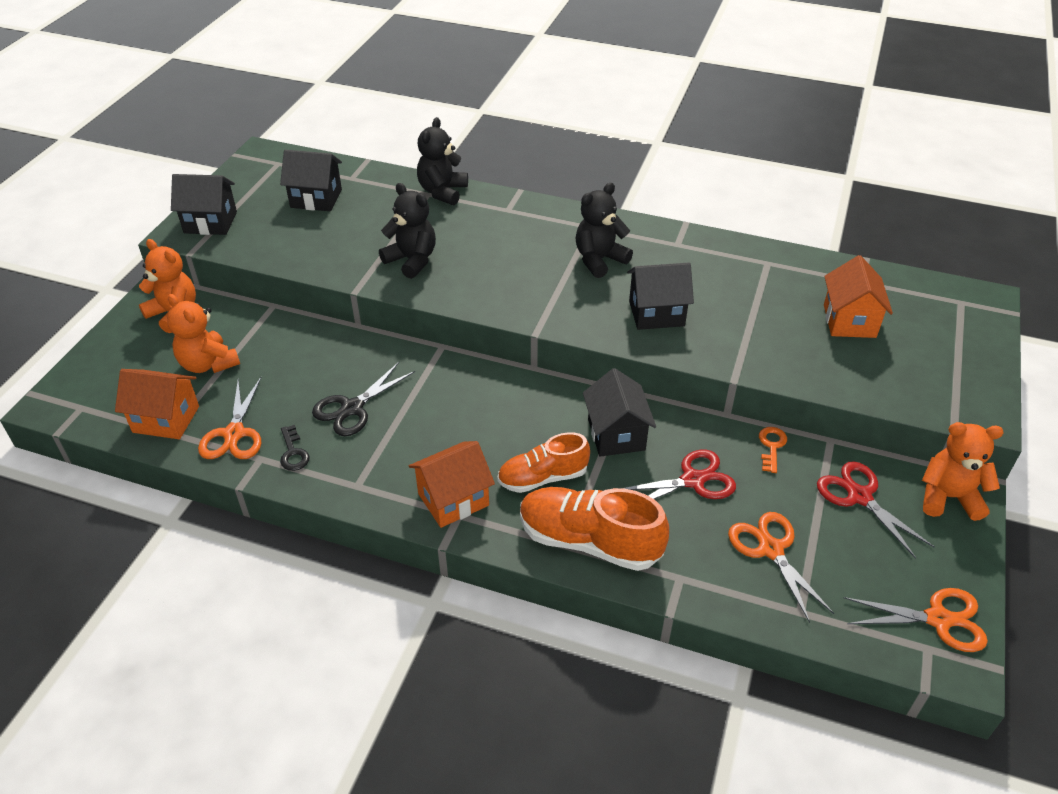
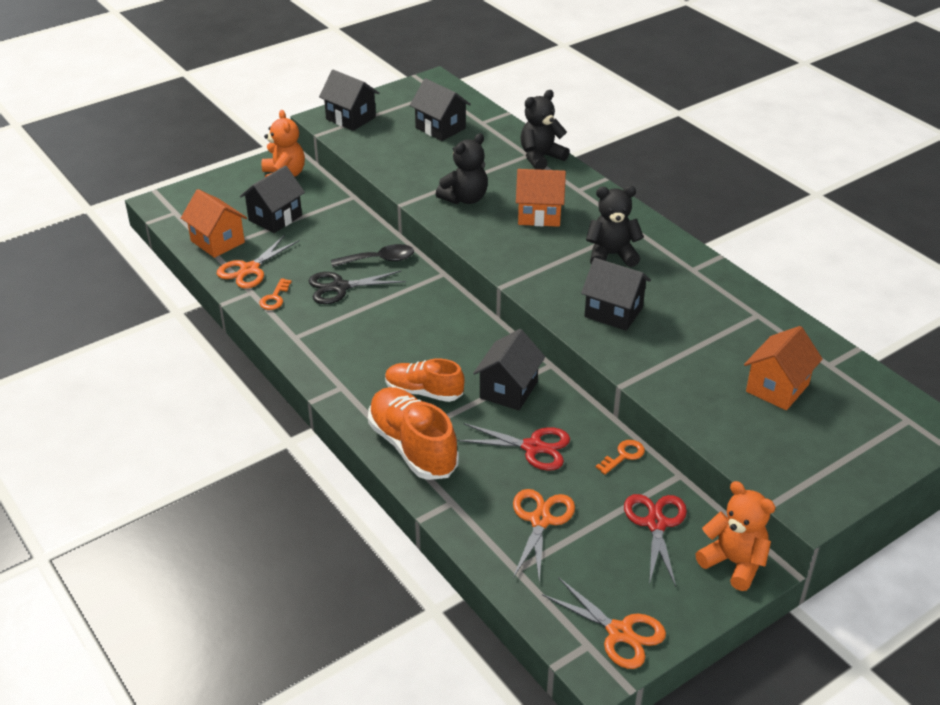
camera: 35 degrees right, 5 degrees down
(208, 364) = (275, 218): orange teddy bear -> black house
(293, 452) = (275, 298): black key -> orange key
(365, 360) = (379, 260): none -> black spoon
(412, 260) = (465, 198): black teddy bear -> black teddy bear turned 60 degrees clockwise
(453, 499) = (348, 376): orange house -> orange house (539, 215)

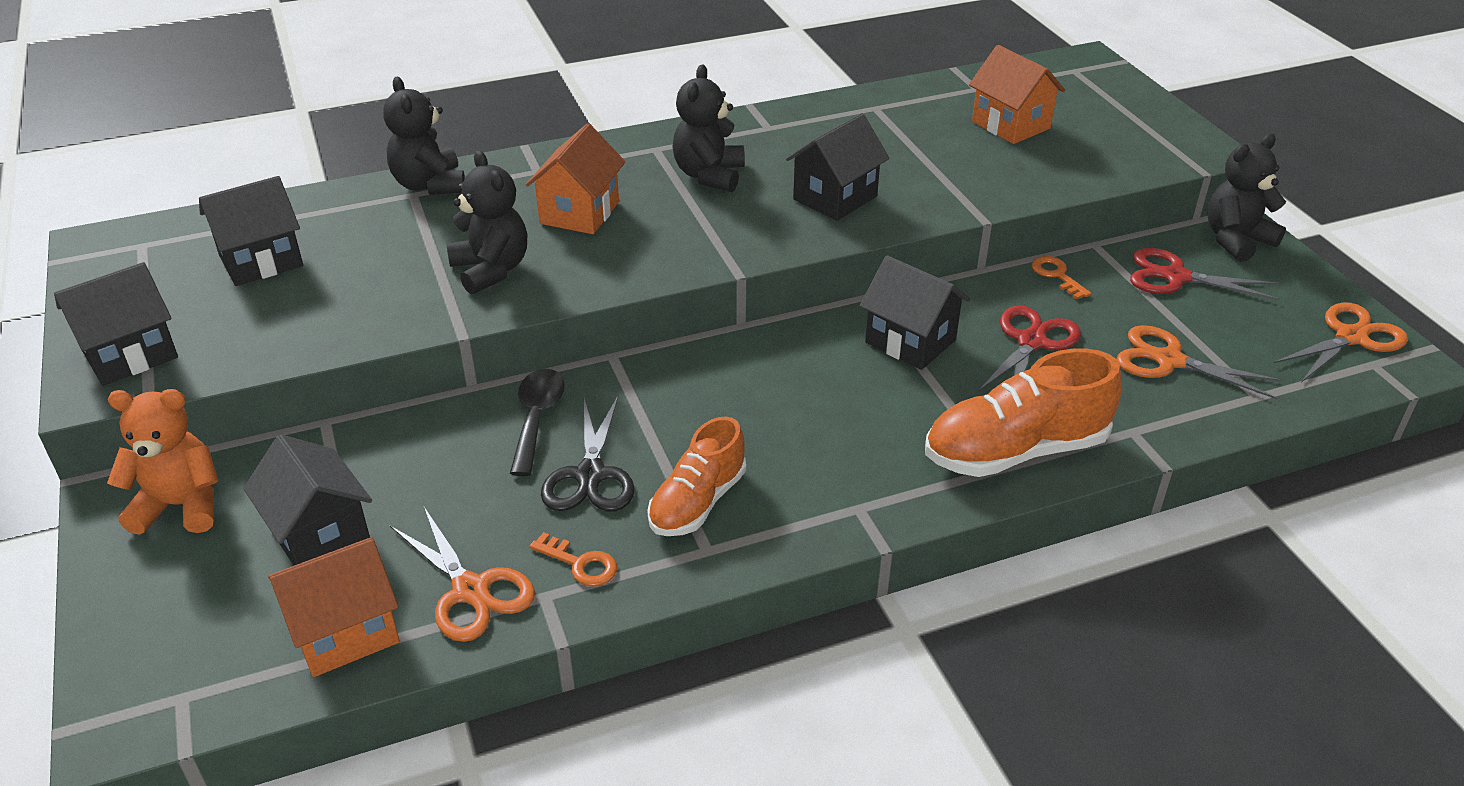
camera: 75 degrees left, 0 degrees up
(424, 392) = (894, 421): orange shoe -> orange shoe (697, 502)
(734, 563) = (1236, 240): orange teddy bear -> black teddy bear

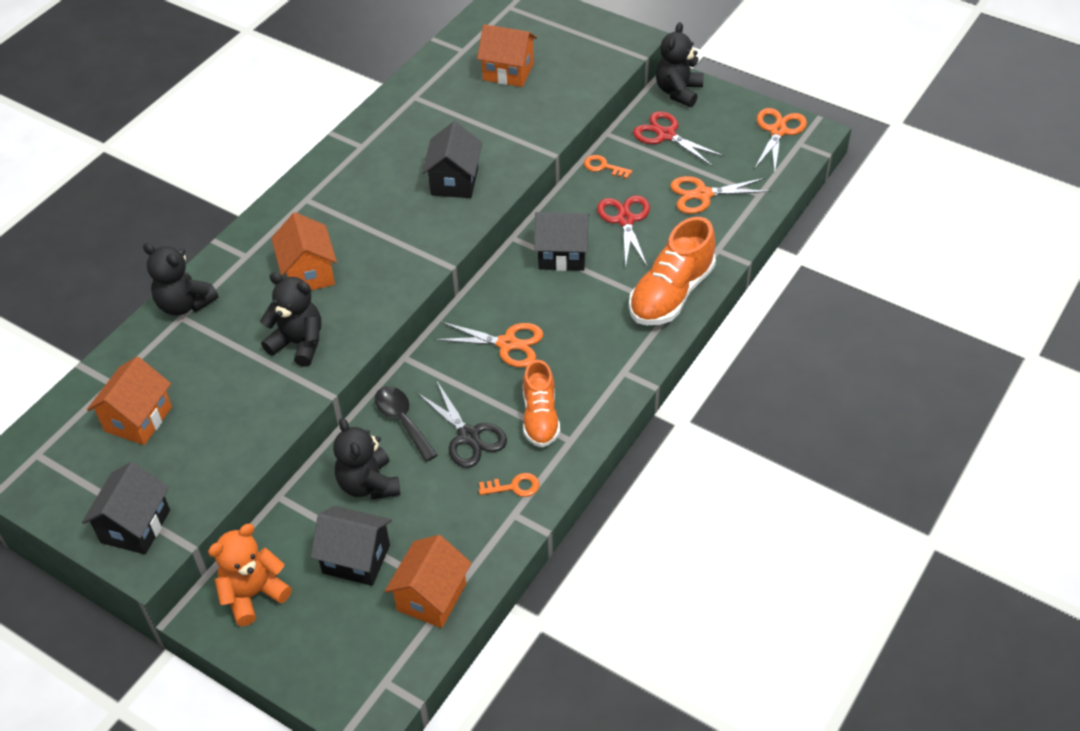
camera: 35 degrees left, 10 degrees up
(261, 261) = (138, 419): black house -> orange house
(471, 590) = (473, 535): orange scissors -> orange scissors (507, 344)
(709, 175) = (361, 203): black teddy bear -> black teddy bear (368, 484)
(1175, 277) = (666, 135): red scissors -> red scissors turned 60 degrees clockwise

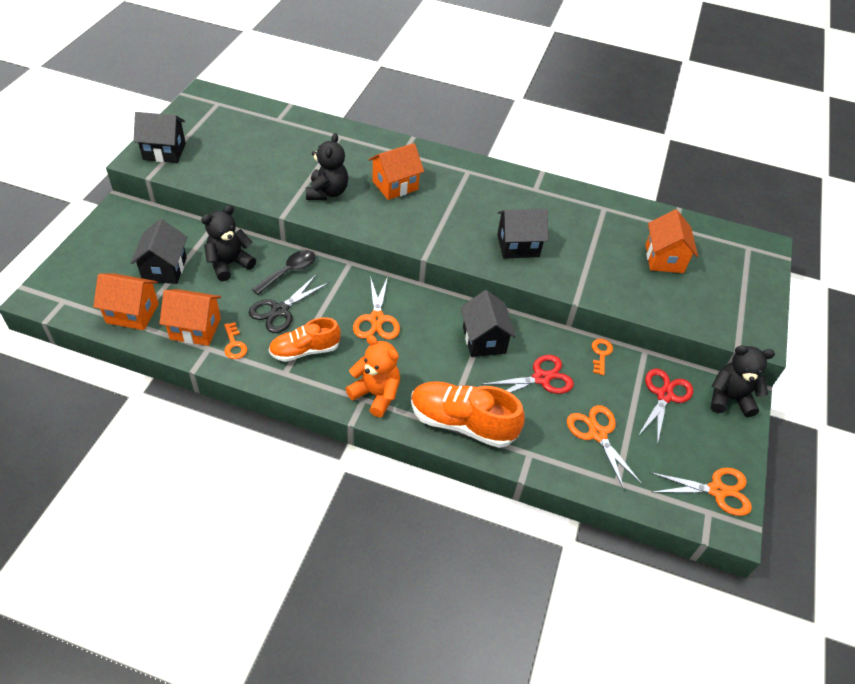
camera: 70 degrees right, 0 degrees up
(138, 419) = (249, 136): orange house -> orange house (195, 329)
(184, 304) = (351, 135): black teddy bear -> none
(253, 594) = (136, 226): orange teddy bear -> orange teddy bear (376, 394)

